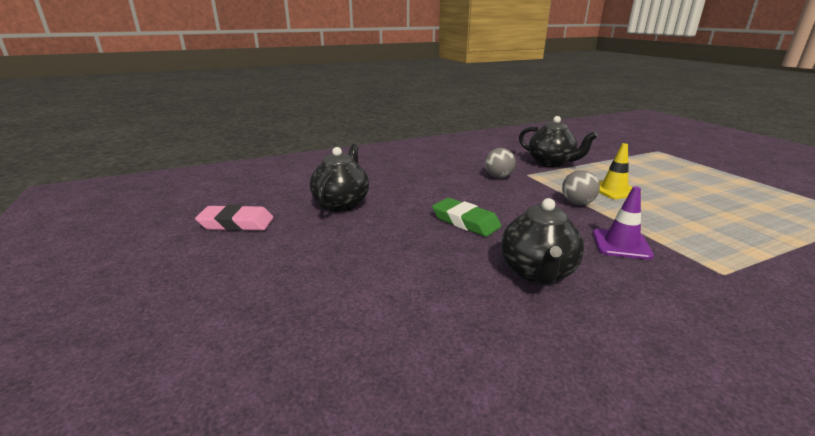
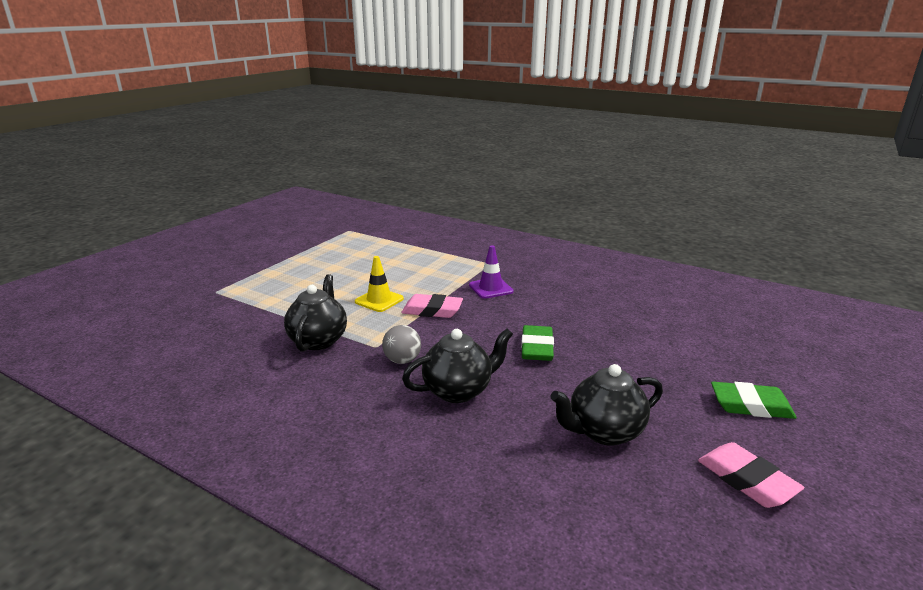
camera: 125 degrees left, 0 degrees up
(258, 272) = (751, 405): none -> green eraser
(537, 273) = (569, 306): black teapot -> black teapot (458, 391)
(577, 203) = (432, 310): grey ball -> pink eraser

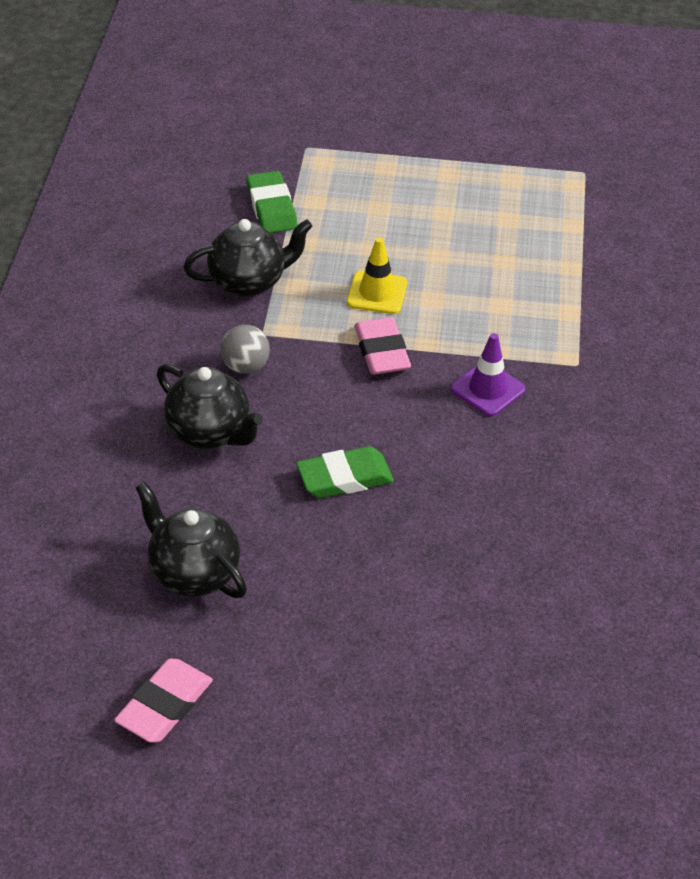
camera: 65 degrees right, 20 degrees up
(751, 405) = (319, 710): green eraser -> green eraser (271, 207)

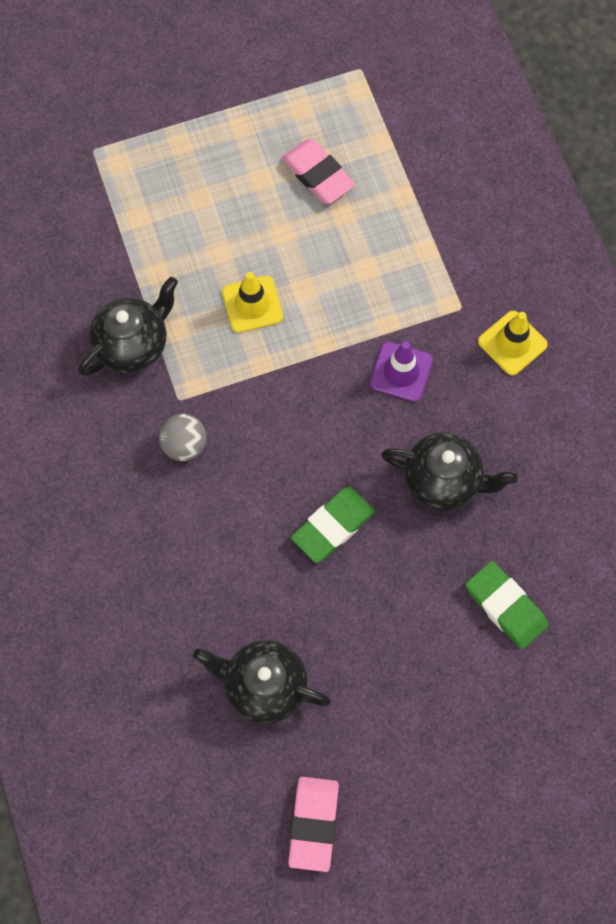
camera: 25 degrees left, 25 degrees up
(210, 433) = (195, 533): black teapot -> black teapot (443, 481)
(271, 207) = (103, 243): green eraser -> green eraser (505, 606)
(381, 351) = (291, 371): pink eraser -> pink eraser (318, 175)
(613, 408) = (512, 343): none -> yellow traffic cone

